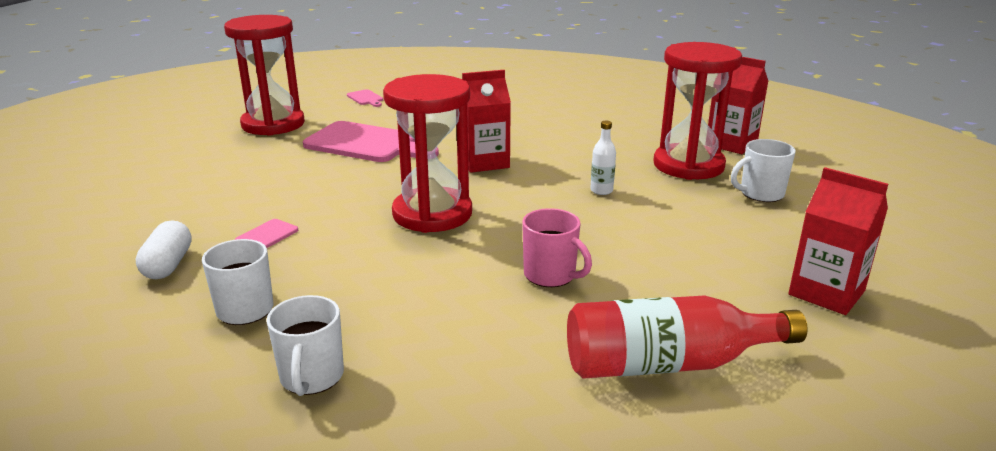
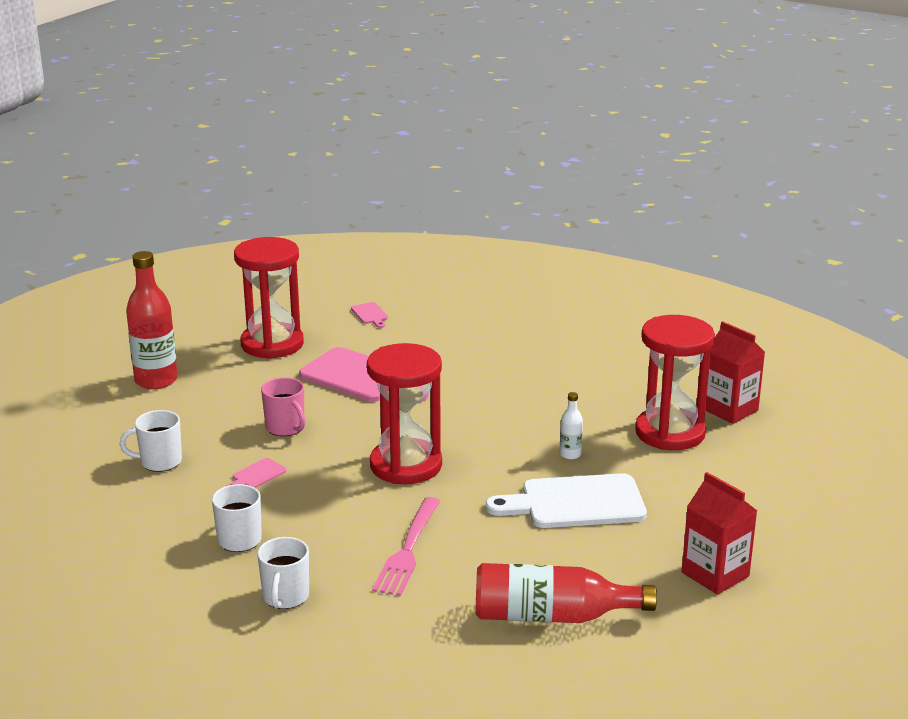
camera: 10 degrees right, 0 degrees up
(150, 160) = (156, 380): none -> red bottle
(168, 265) = (179, 494): white capsule -> none
(460, 301) = (408, 550): none -> pink fork
(484, 162) = (470, 411): red carton -> none
(551, 275) = (490, 535): pink mug -> pink mug (286, 428)
(630, 234) = (575, 503): none -> white cutting board
(760, 194) = (721, 472): white mug -> white mug (159, 462)

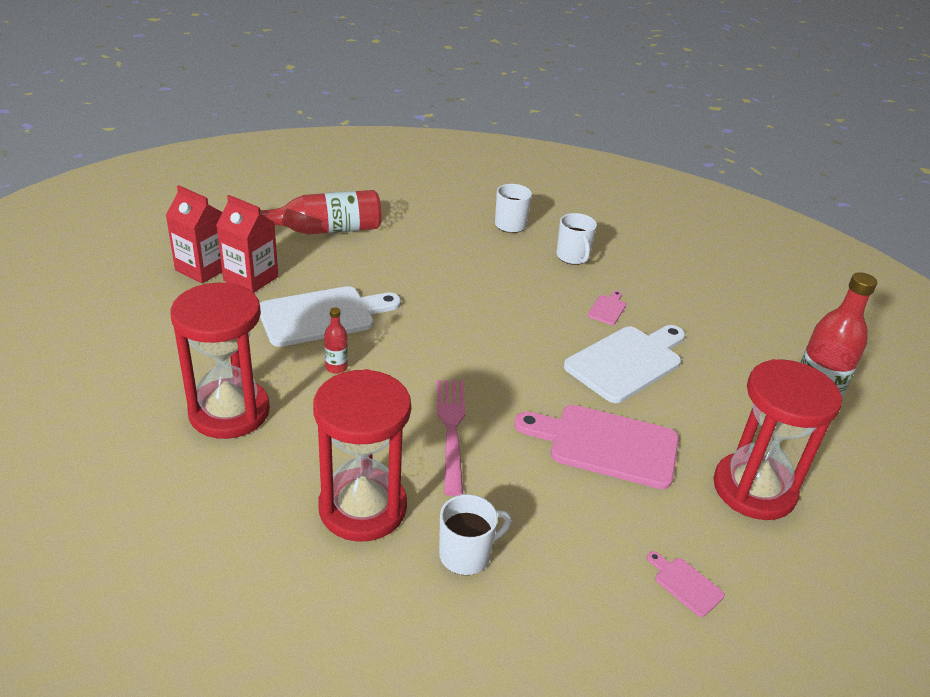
camera: 160 degrees right, 10 degrees up
(159, 462) = (697, 311): white mug -> white mug (466, 555)
(286, 428) = (627, 362): pink mug -> white cutting board
(406, 465) = (488, 335): red hourglass -> red hourglass (362, 508)
(408, 550) = (446, 262): pink fork -> pink fork (451, 429)
(570, 454) = (336, 367): white bottle -> red bottle
(729, 410) = (150, 461): red carton -> red carton (251, 278)

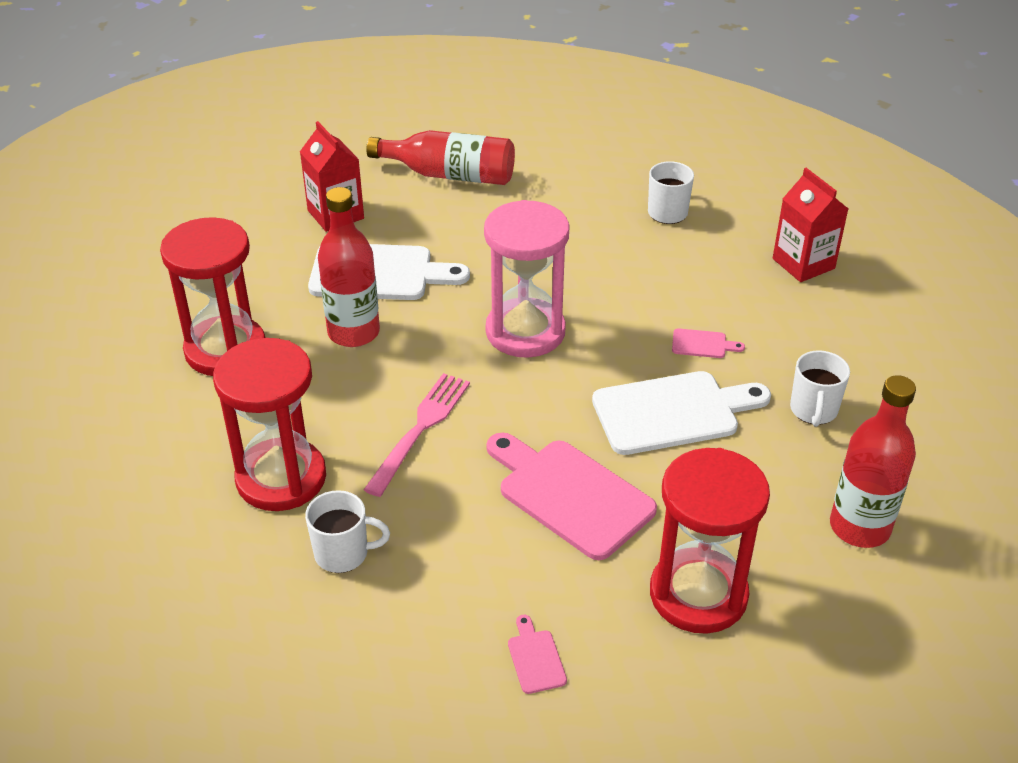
camera: 30 degrees right, 5 degrees up
(202, 269) = (296, 193): red carton -> red carton (803, 263)
(336, 367) = (353, 332): red bottle -> red bottle, size x2.16
(475, 332) = (525, 332): none -> pink hourglass
(573, 257) = (713, 270): white mug -> white mug (813, 410)
(607, 309) = (702, 344): pink cutting board -> pink cutting board turned 45 degrees clockwise

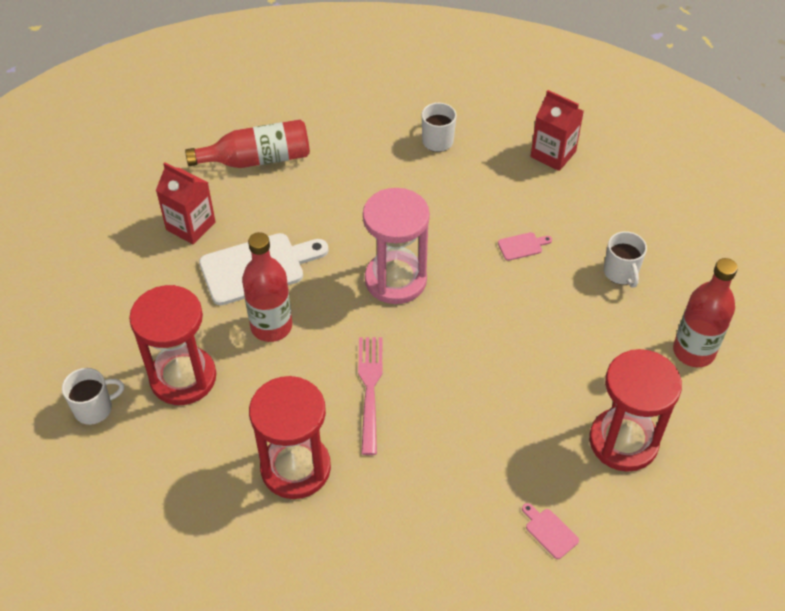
camera: 25 degrees left, 10 degrees up
(343, 553) = (377, 509): white mug -> white mug (94, 408)
(570, 495) = (502, 401): pink cutting board -> none
(672, 412) = (532, 309): white cutting board -> none

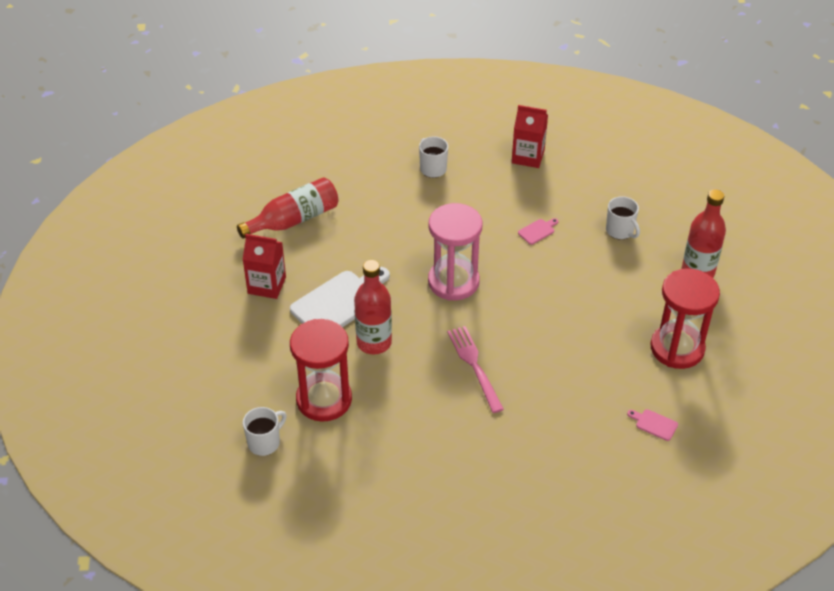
camera: 20 degrees left, 5 degrees down
(295, 468) = (447, 437): red hourglass -> none

